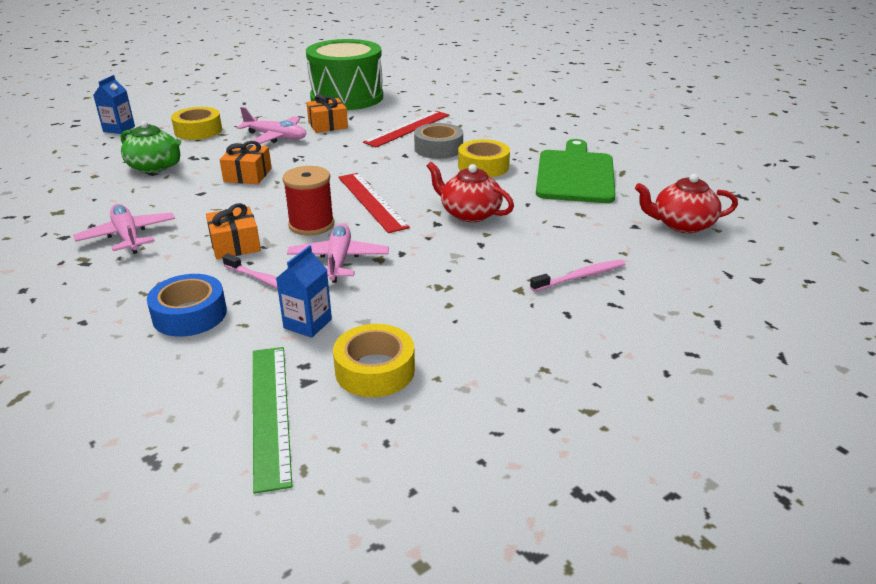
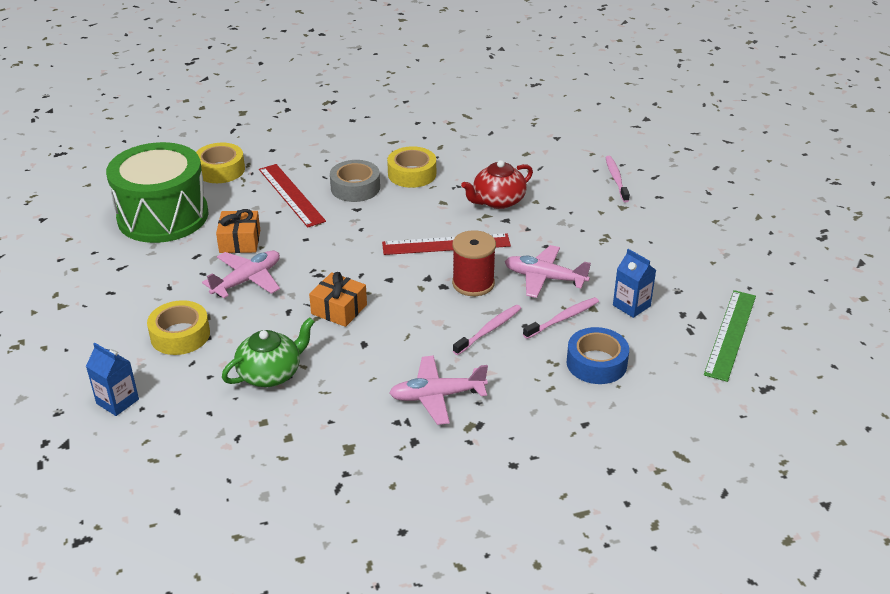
camera: 70 degrees left, 5 degrees up
(235, 244) = (489, 330): orange gift -> pink toothbrush
(270, 412) = (730, 334): green ruler -> green ruler turned 75 degrees counterclockwise
(375, 370) = (697, 285): yellow tape -> yellow tape (220, 170)
(575, 174) = (457, 136): green cutting board -> none
(682, 224) = (564, 119): red teapot -> none

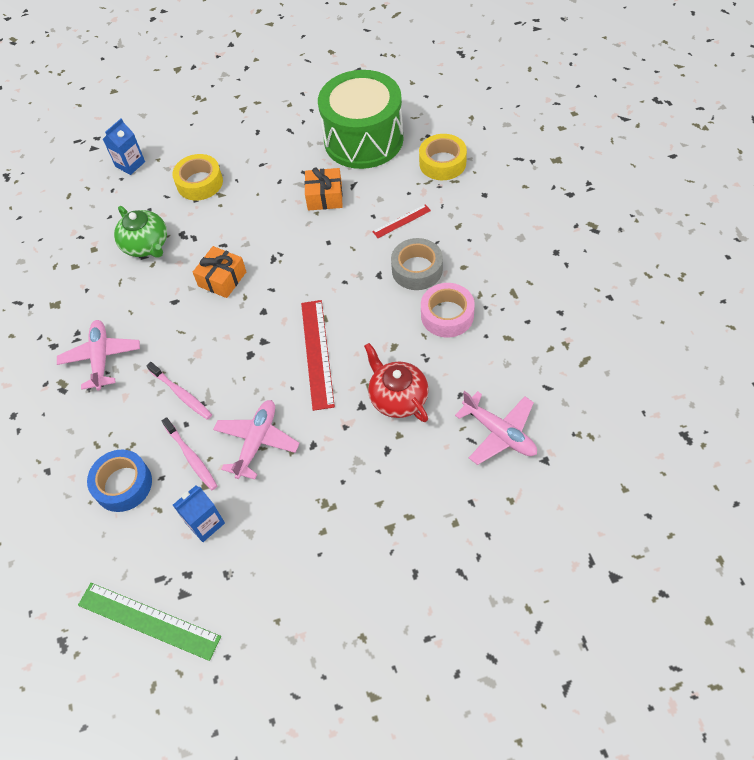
camera: 95 degrees right, 20 degrees up
(247, 280) = (268, 211): pink plane -> pink plane (499, 433)
(291, 195) = (401, 221): red ruler -> red ruler, size x0.54
(412, 174) = (447, 315): yellow tape -> pink tape
(473, 283) = (252, 379): red spool -> none
(616, 179) = (451, 525): pink toothbrush -> none

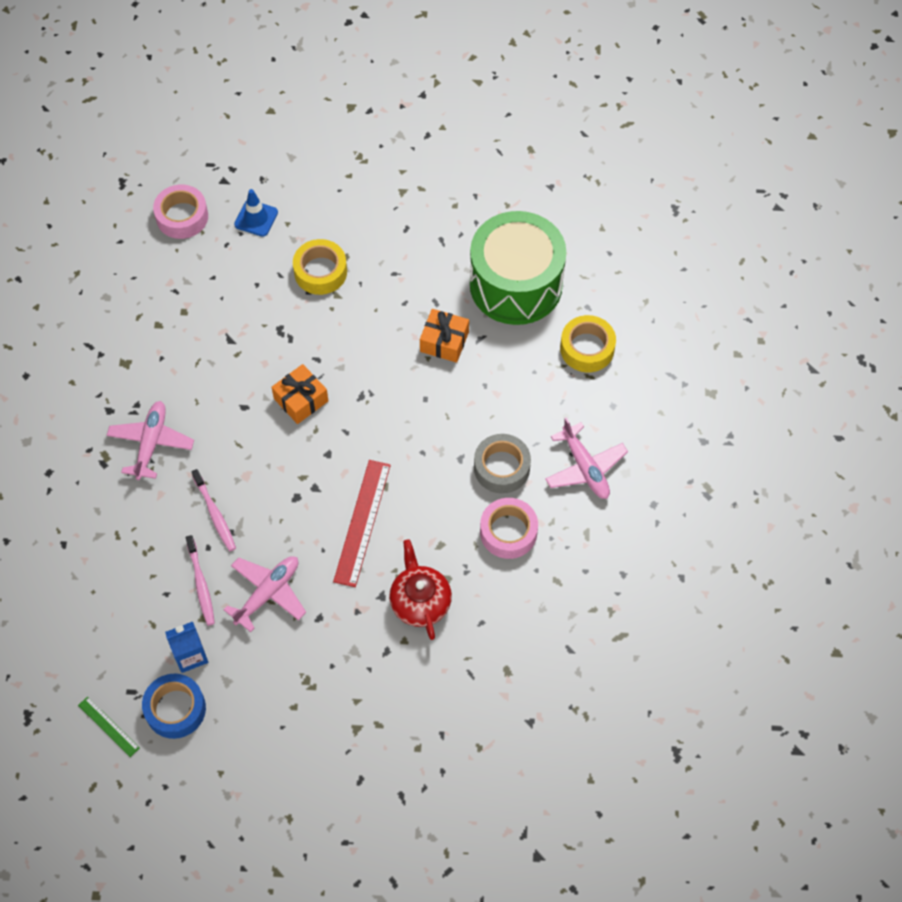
camera: 15 degrees right, 5 degrees up
(66, 183) = (182, 217): none -> pink tape
(123, 484) = (128, 586): blue tape -> blue tape (175, 709)
(130, 164) = (256, 218): blue carton -> blue traffic cone
(146, 245) = (239, 328): green teapot -> none
(148, 620) = (108, 726): green ruler -> green ruler, size x0.54
(401, 221) = (511, 404): red ruler -> none
(499, 433) = (500, 677): pink plane -> pink plane (585, 467)

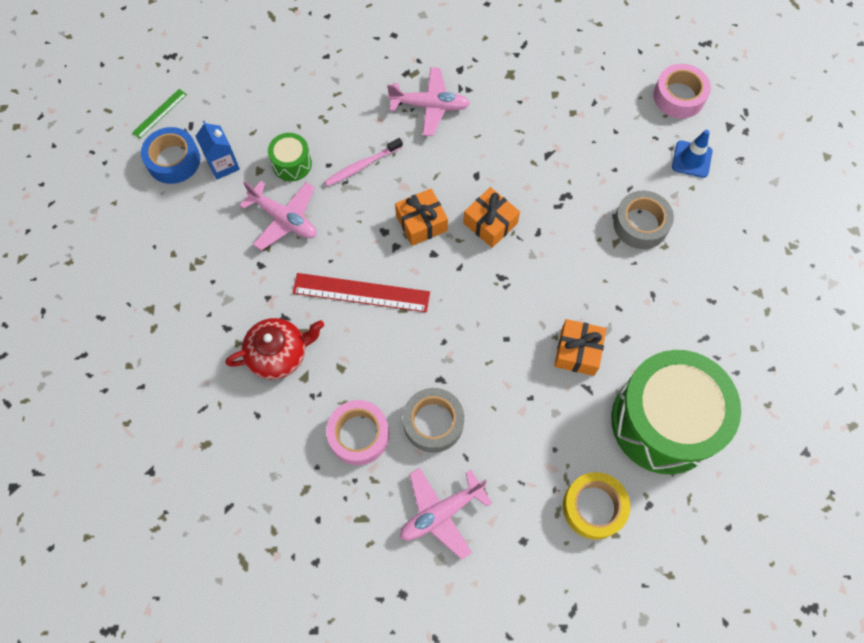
camera: 85 degrees right, 5 degrees up
(201, 584) = (292, 164): pink toothbrush -> green drum
(291, 462) = (421, 223): none -> orange gift
(320, 272) = (640, 224): yellow tape -> grey tape

